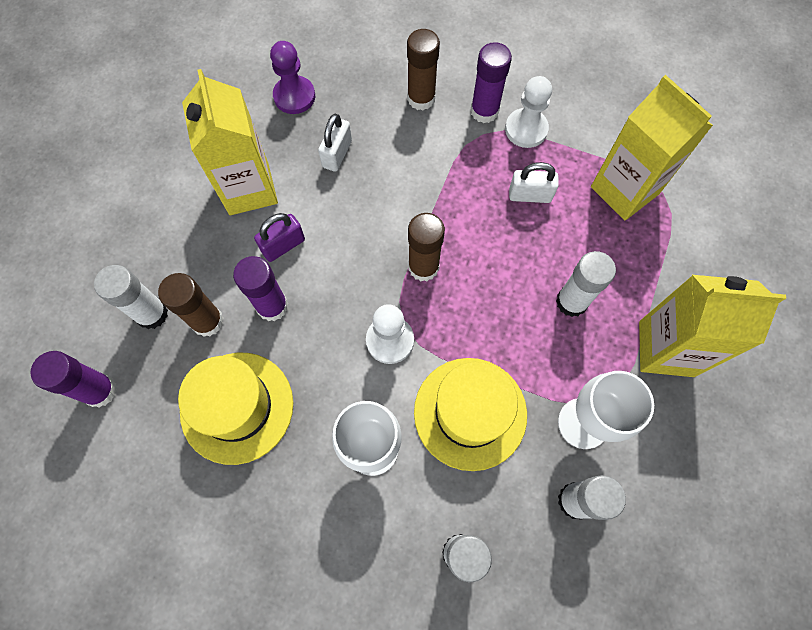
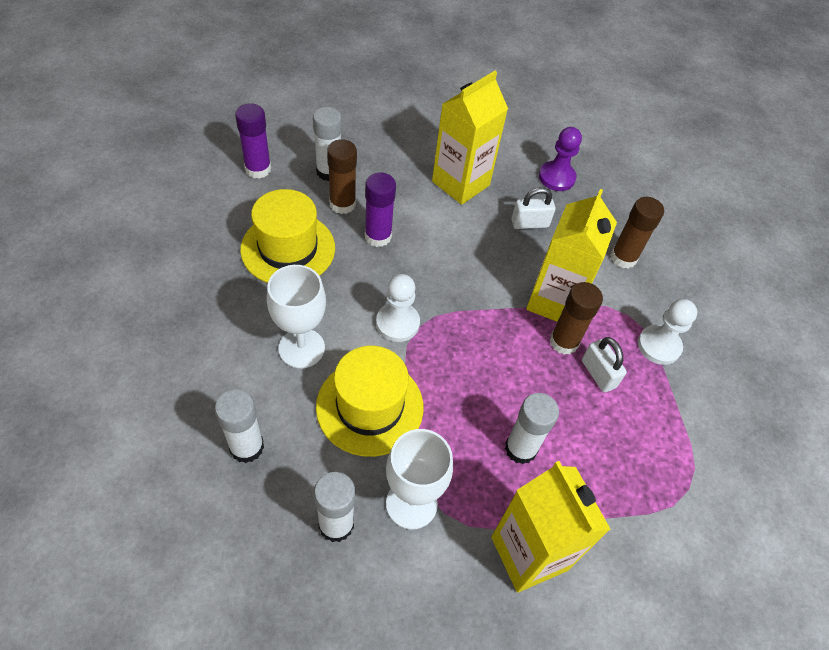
camera: 55 degrees right, 15 degrees down
(283, 245) = (430, 222): purple padlock -> none
(423, 267) = (475, 321): brown glue stick -> brown glue stick (564, 342)
(484, 111) = (650, 307): purple glue stick -> none
(624, 190) = (664, 452): yellow carton -> yellow carton (554, 301)

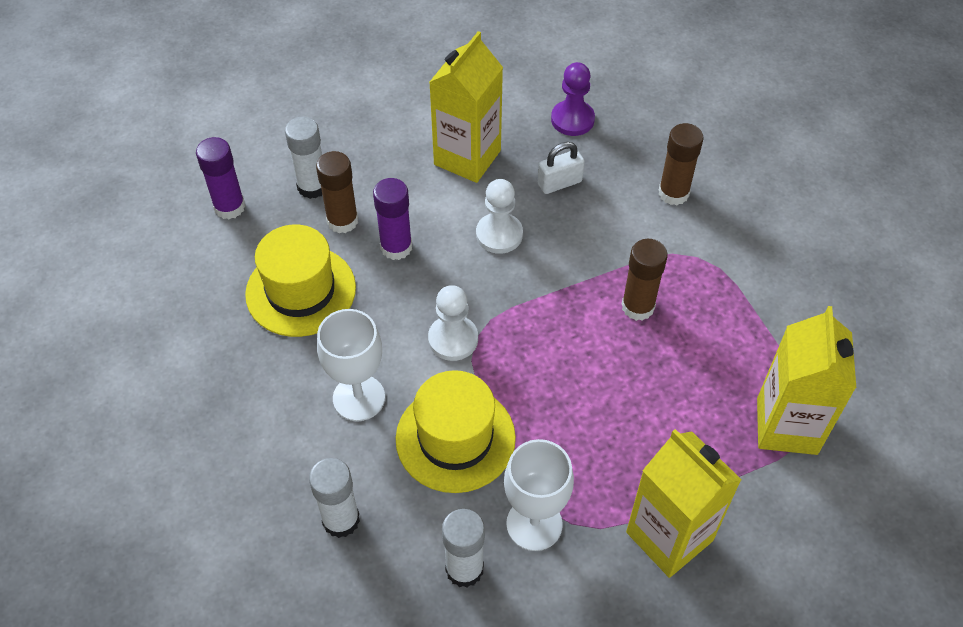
camera: 10 degrees left, 0 degrees up
(520, 448) = (627, 434): white glue stick -> none
(554, 301) = (614, 264): yellow carton -> yellow carton (786, 426)
(598, 374) = (684, 331): white padlock -> none
(659, 346) = (739, 281): white pawn -> white pawn (499, 234)

